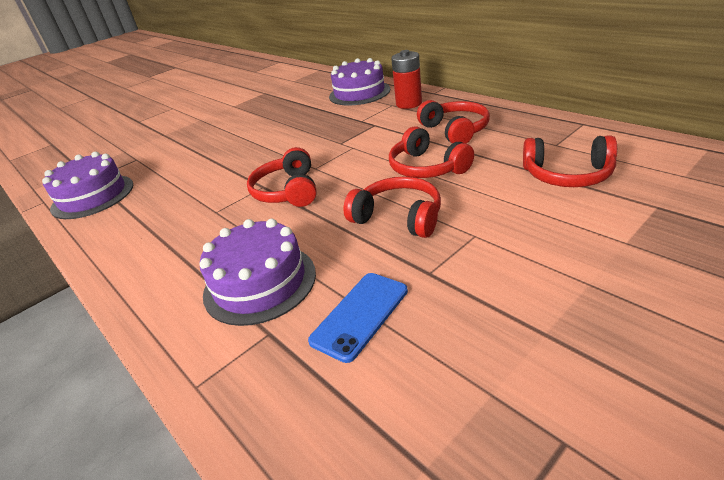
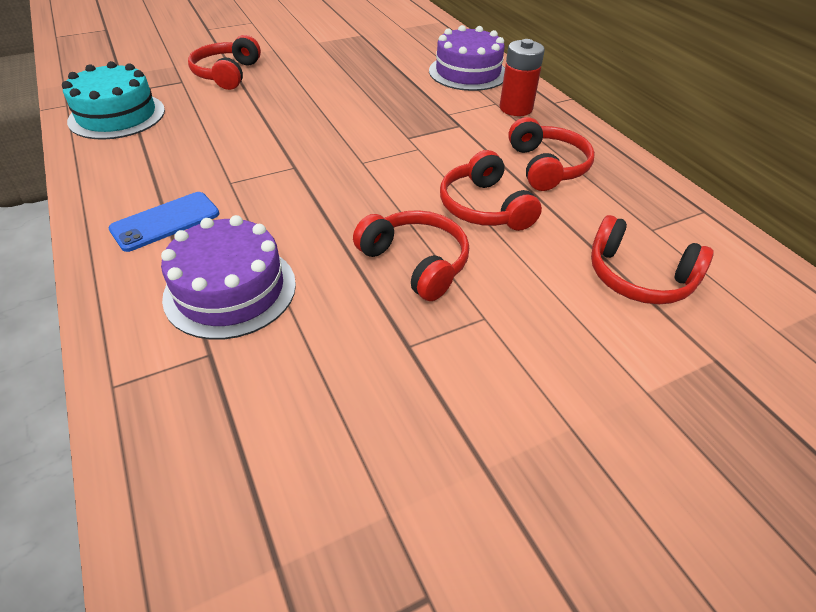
camera: 10 degrees right, 10 degrees up
(93, 196) = (117, 115): purple cake -> turquoise cake
(288, 191) = (317, 183): red headphones -> red headphones (227, 74)
(360, 315) = (309, 369): blue phone -> blue phone (165, 221)

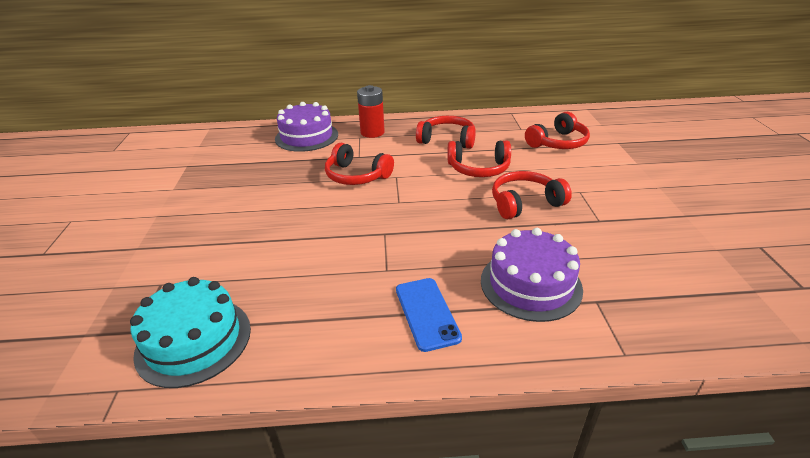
camera: 65 degrees left, 10 degrees down
(227, 74) = (179, 250): red headphones -> red headphones (356, 176)

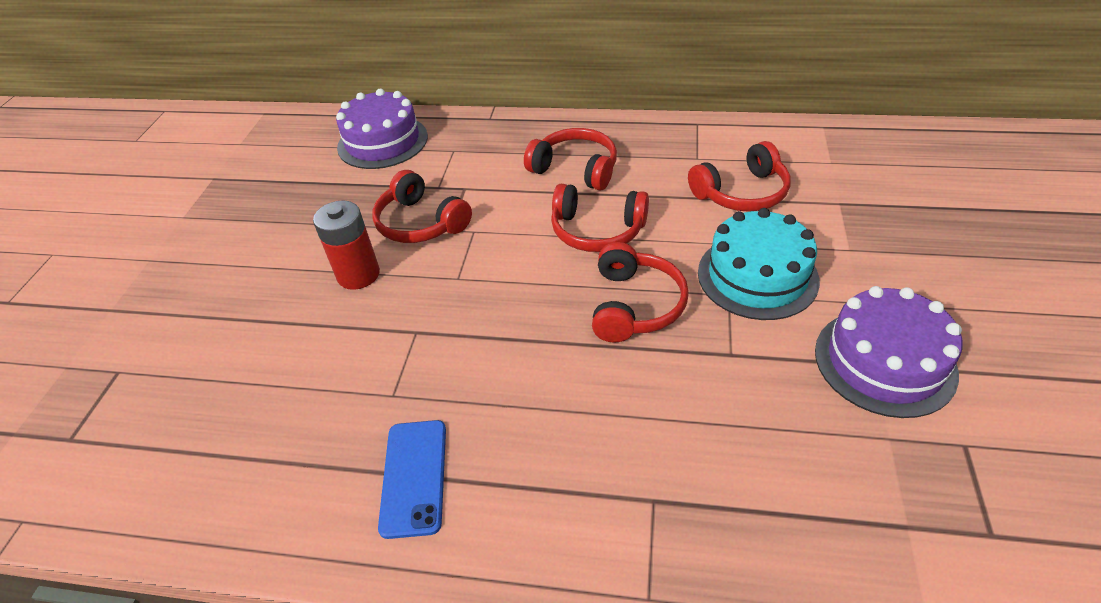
camera: 15 degrees right, 10 degrees up
(194, 340) = (125, 466): turquoise cake -> turquoise cake (757, 276)
(372, 132) = (475, 143): red battery -> red battery (358, 275)
(525, 203) = (635, 305): red headphones -> red headphones turned 105 degrees clockwise
(530, 284) = (574, 454): purple cake -> purple cake (884, 361)

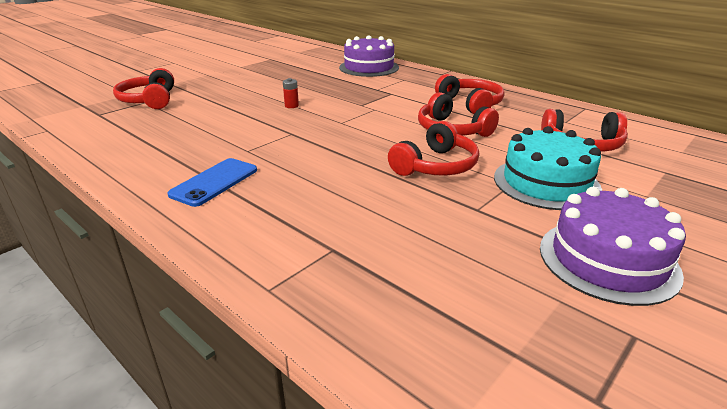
camera: 30 degrees right, 15 degrees down
(358, 275) = (291, 106): red battery -> red battery, size x0.49
(420, 223) = (349, 98): red headphones -> red headphones (149, 100)

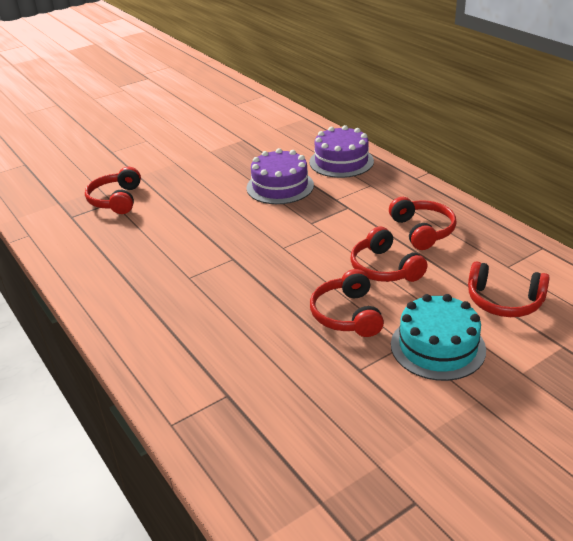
camera: 15 degrees right, 5 degrees up
(214, 182) = (154, 313): blue phone -> none
(291, 106) = (244, 219): red battery -> none
(435, 166) = (347, 315): red headphones -> red headphones turned 120 degrees clockwise
(608, 260) = (439, 435): purple cake -> purple cake (280, 186)

